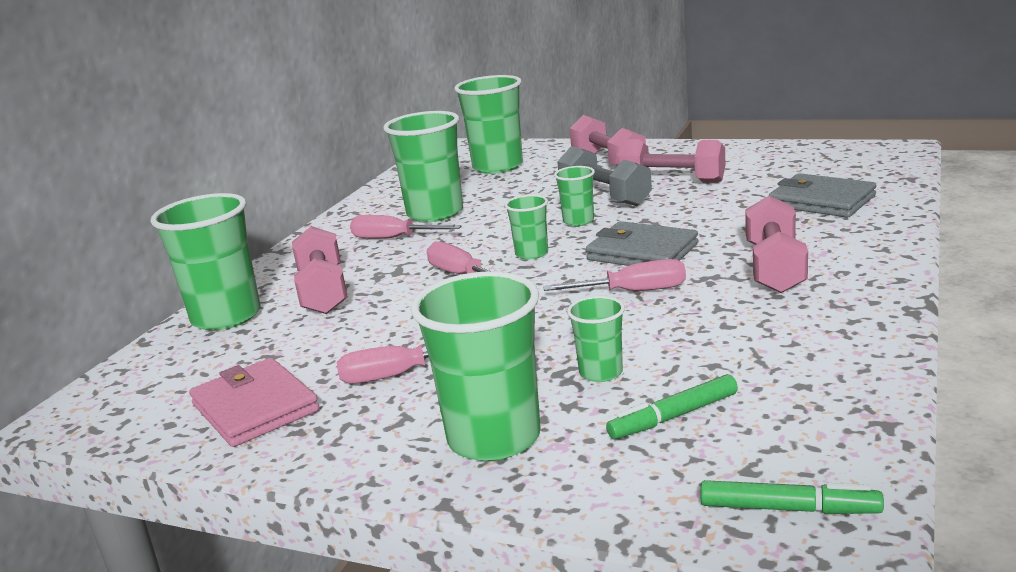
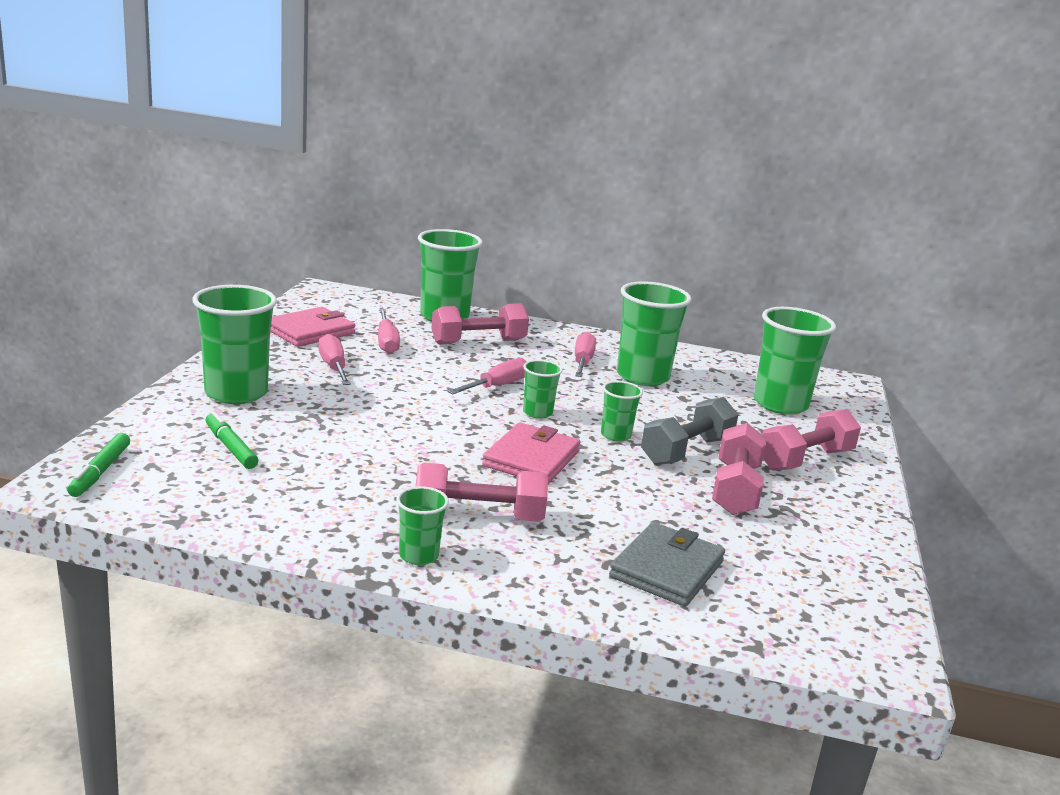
camera: 75 degrees right, 0 degrees up
(601, 372) = (306, 428): green cup -> green cup (418, 555)
(633, 292) = (443, 448): pink screwdriver -> pink screwdriver (386, 342)
(642, 252) = (531, 459): grey wallet -> pink wallet

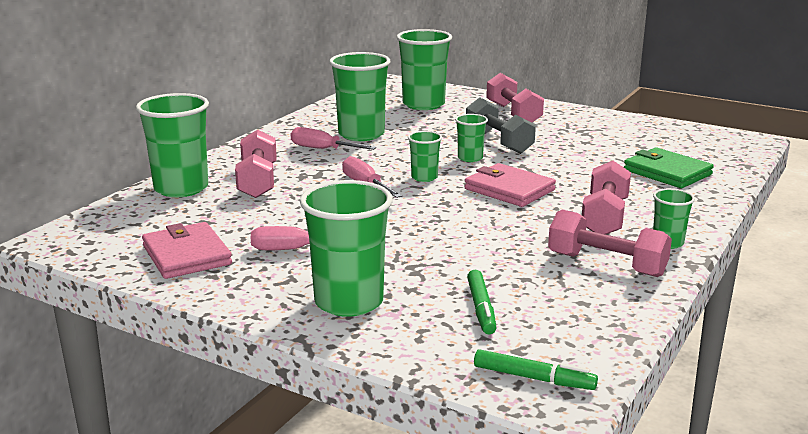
camera: 70 degrees left, 0 degrees up
(230, 447) = (481, 308): green marker -> green marker turned 75 degrees counterclockwise
(386, 342) = (238, 220): pink screwdriver -> none
(667, 569) = (667, 172): grey wallet -> green wallet
(735, 489) = (557, 138): pink dumbbell -> pink dumbbell (606, 264)

